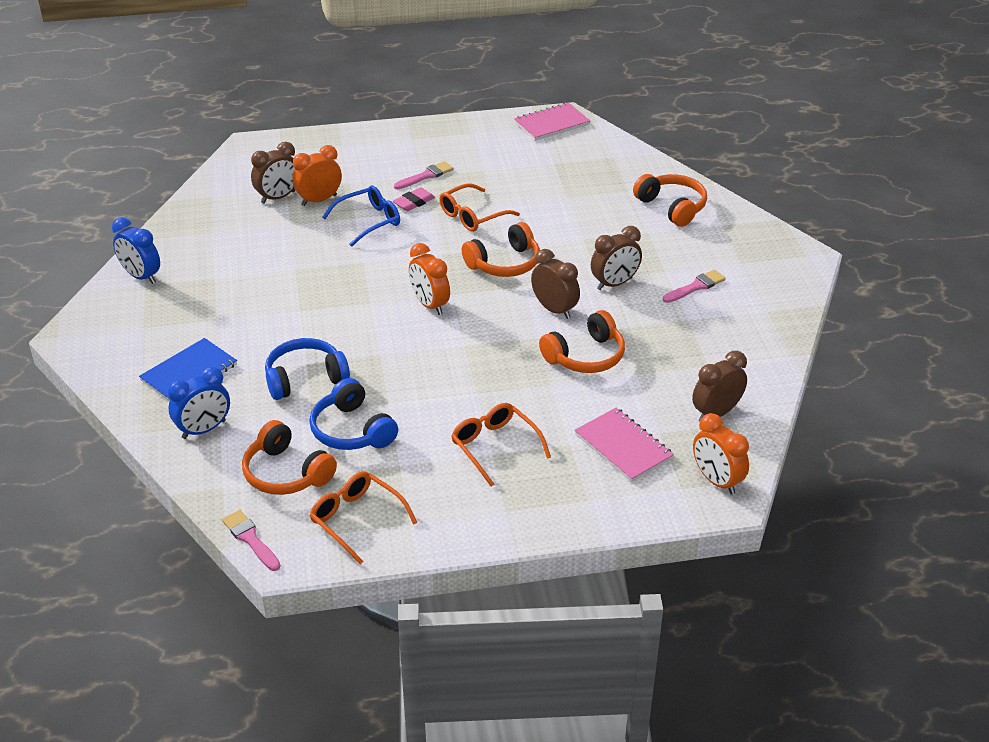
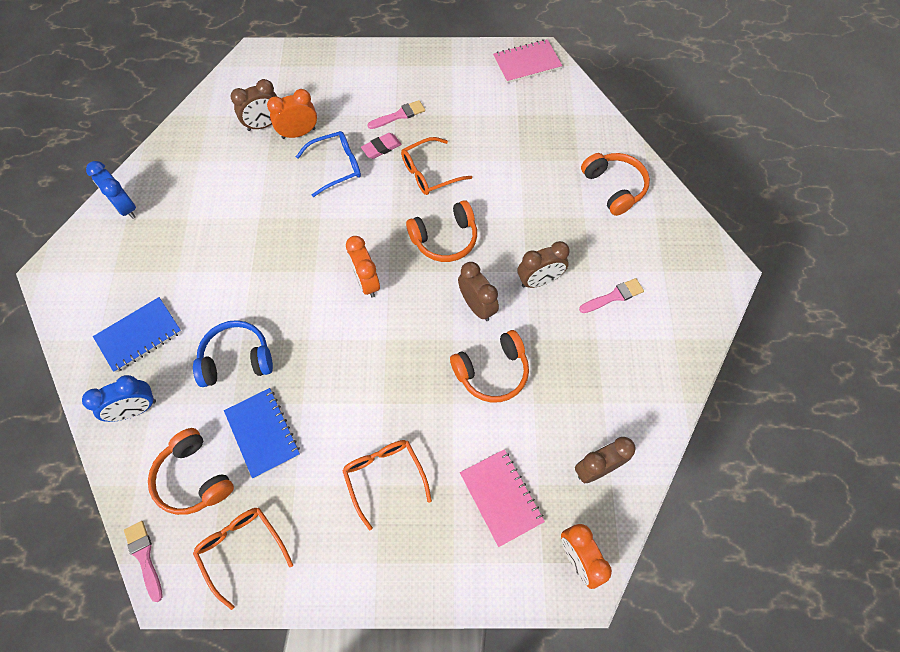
camera: 10 degrees right, 25 degrees up
(352, 430) = (262, 433): blue headphones -> blue notebook

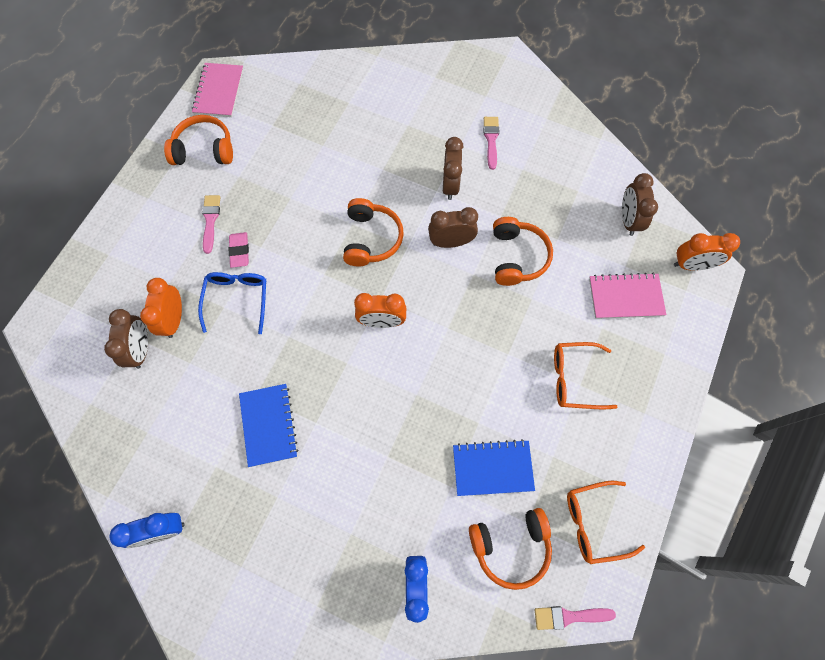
camera: 65 degrees left, 5 degrees up
(139, 335) = (333, 559): blue notebook -> blue notebook (268, 425)
(236, 359) = (406, 468): blue headphones -> none
(429, 173) = (293, 222): orange glasses -> none
(614, 187) = (391, 90): orange headphones -> orange headphones (204, 149)

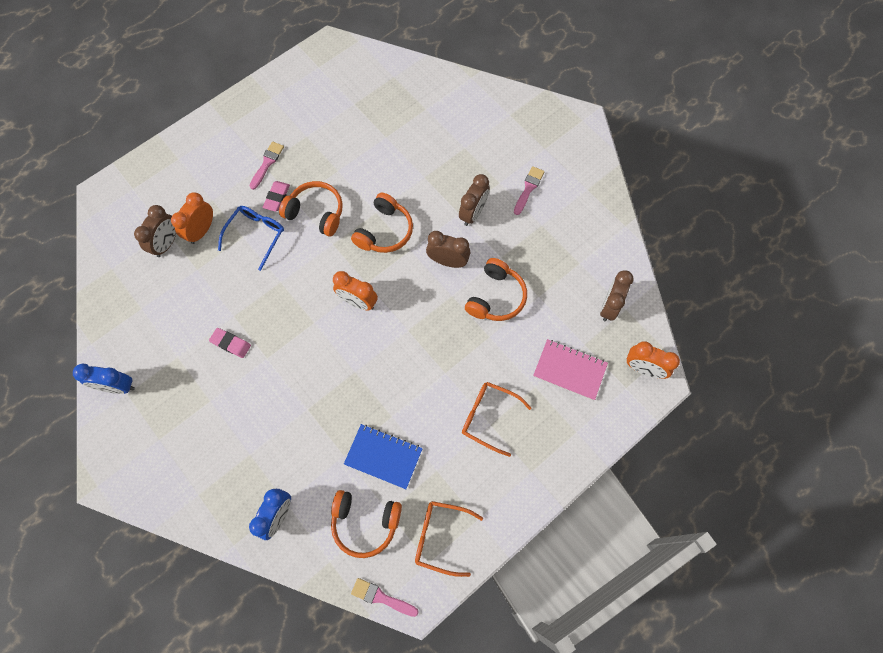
camera: 25 degrees right, 0 degrees up
(204, 149) = (290, 103): orange headphones -> orange headphones (316, 213)
(219, 91) = (326, 59): pink notebook -> none
(268, 425) = (231, 344): blue notebook -> pink eraser

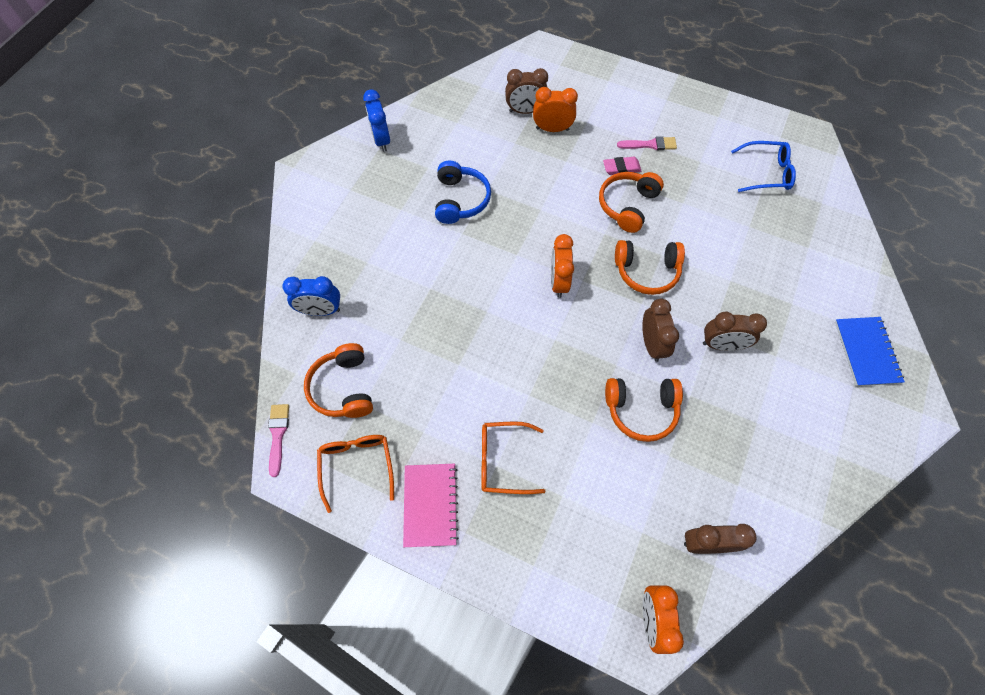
camera: 65 degrees right, 5 degrees down
(231, 344) = (460, 200): pink eraser -> blue headphones
(256, 235) = (573, 170): blue glasses -> blue glasses (766, 173)
(316, 213) = (627, 205): orange headphones -> orange headphones turned 150 degrees counterclockwise
(383, 457) = (415, 375): blue notebook -> blue notebook (866, 352)
(489, 417) = (503, 460): orange glasses -> orange glasses turned 90 degrees counterclockwise
(528, 188) = (791, 389): pink brush -> none
(569, 370) = (601, 527): pink notebook -> pink notebook (430, 505)

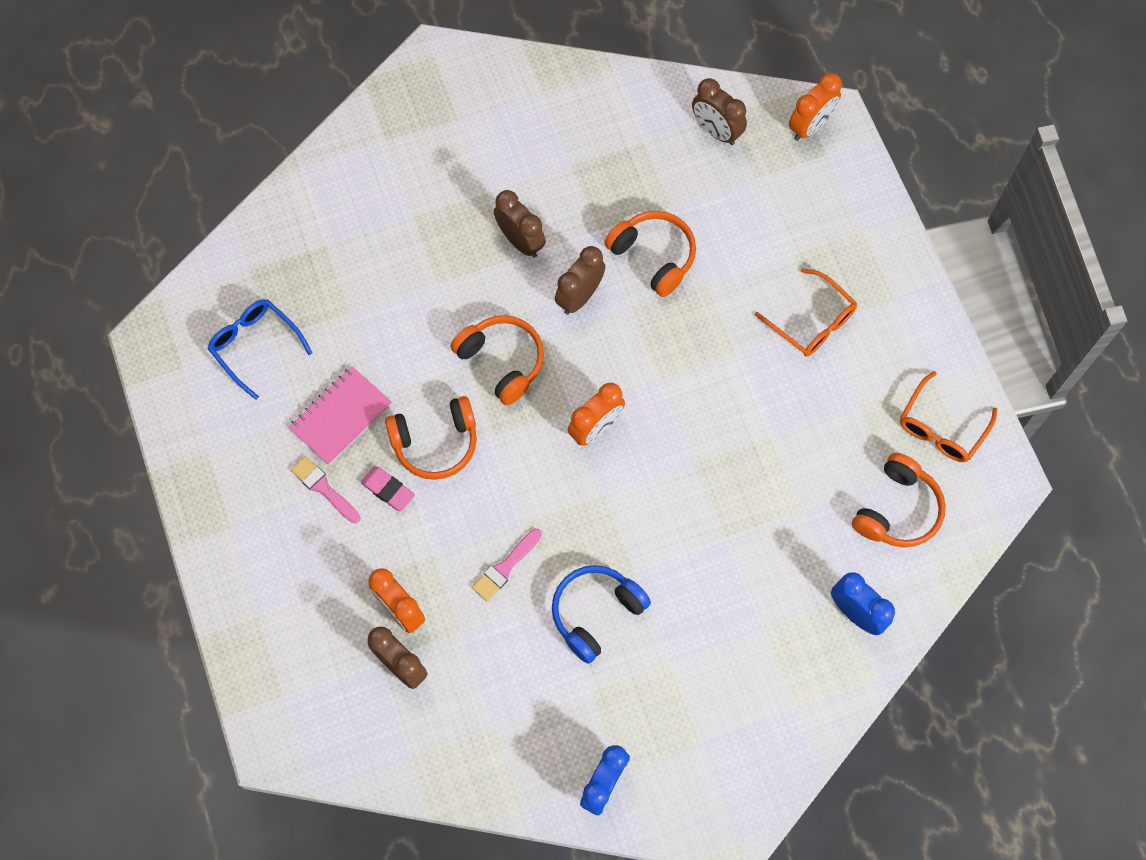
camera: 135 degrees left, 5 degrees up
(278, 435) = (992, 518): pink brush -> pink brush (505, 567)
(430, 505) = (905, 342): pink notebook -> pink notebook (341, 417)
(866, 352) = (410, 128): blue notebook -> none

